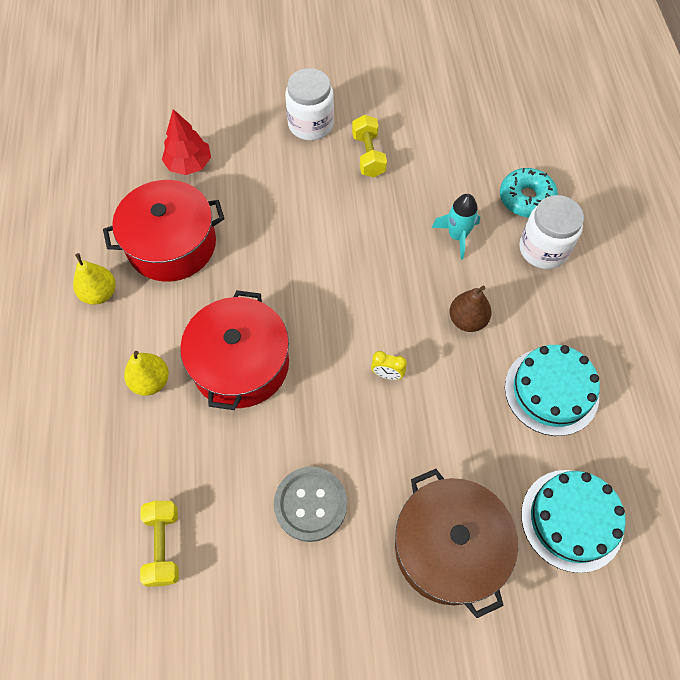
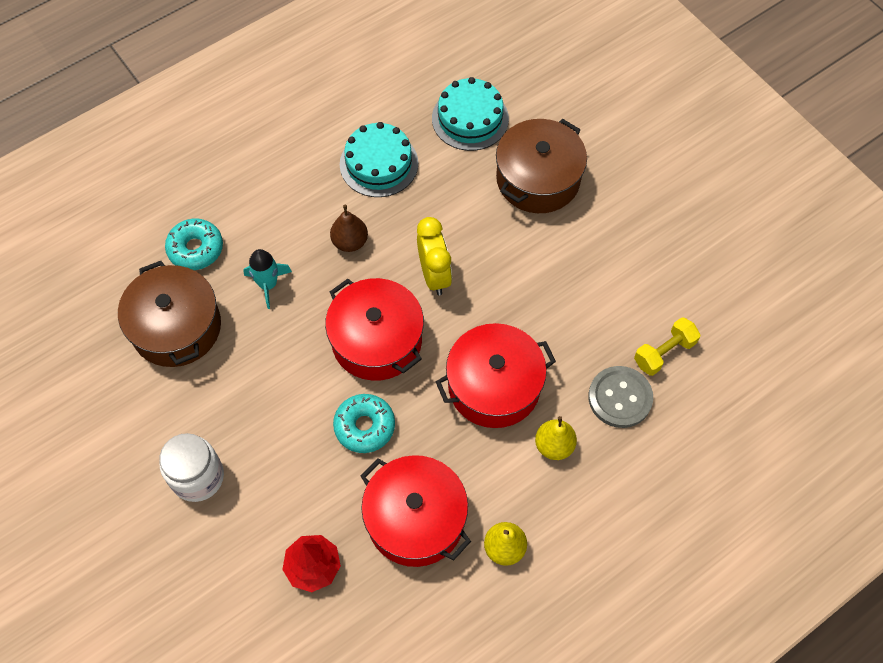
camera: 120 degrees left, 0 degrees up
(274, 246) = (364, 426): none -> turquoise donut
(310, 504) = (568, 275): grey button -> grey button (620, 398)
(348, 293) = (376, 340): none -> red pot
(368, 155) = (212, 401): yellow dumbbell -> none
(387, 374) = (434, 275): yellow clock -> yellow clock, size x1.96
(452, 157) = (176, 327): none -> brown pot
(543, 249) = (246, 216): white jar -> none

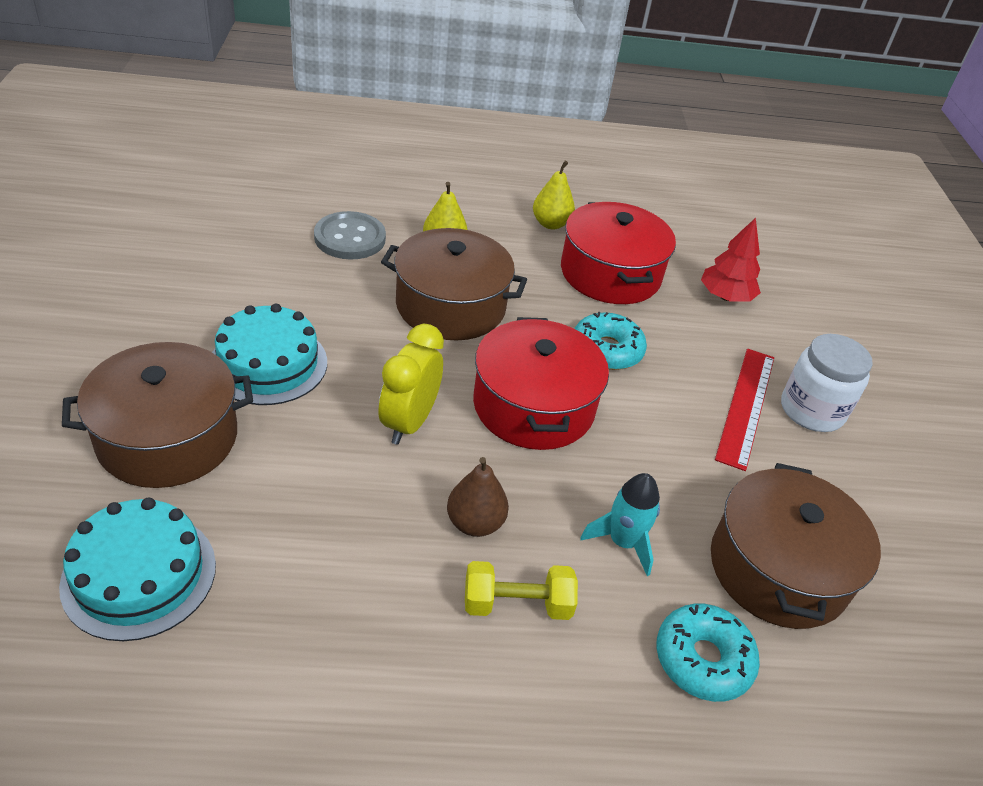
camera: 150 degrees left, 20 degrees down
(245, 445) = (746, 406): none -> red ruler
(379, 164) = (337, 601): turquoise cake -> turquoise cake (268, 363)
(494, 386) = (450, 306): red pot -> brown pot
(664, 352) = (270, 238): yellow dumbbell -> yellow dumbbell (517, 604)

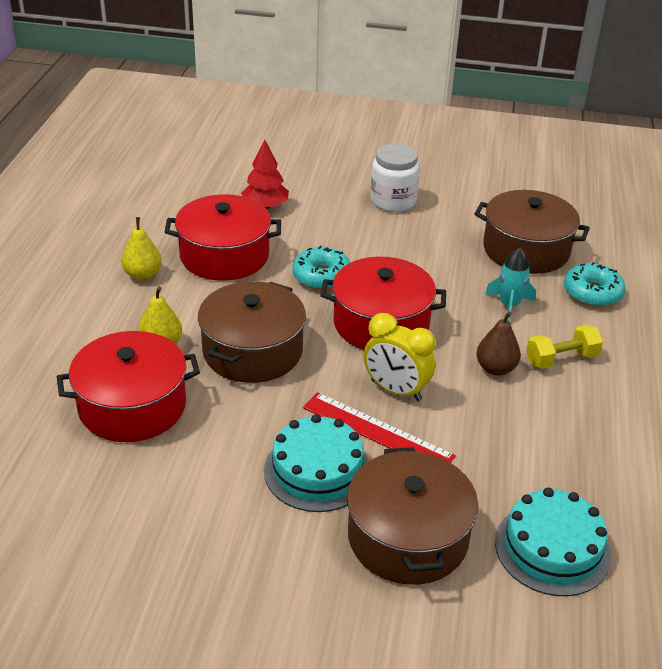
camera: 75 degrees left, 5 degrees down
(350, 238) = (132, 406): grey button -> red pot
(517, 604) = (561, 359): yellow dumbbell -> yellow dumbbell turned 60 degrees clockwise
(746, 406) = (387, 227): red ruler -> red ruler (377, 431)

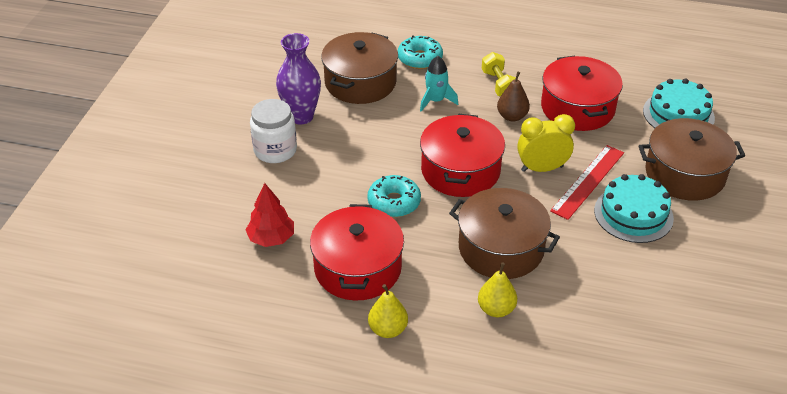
camera: 85 degrees left, 5 degrees up
(132, 406) = (579, 324): red pot -> red pot (577, 108)
(396, 390) = (542, 168): yellow clock -> yellow clock turned 135 degrees counterclockwise
(452, 213) = (301, 116): none -> purple vase

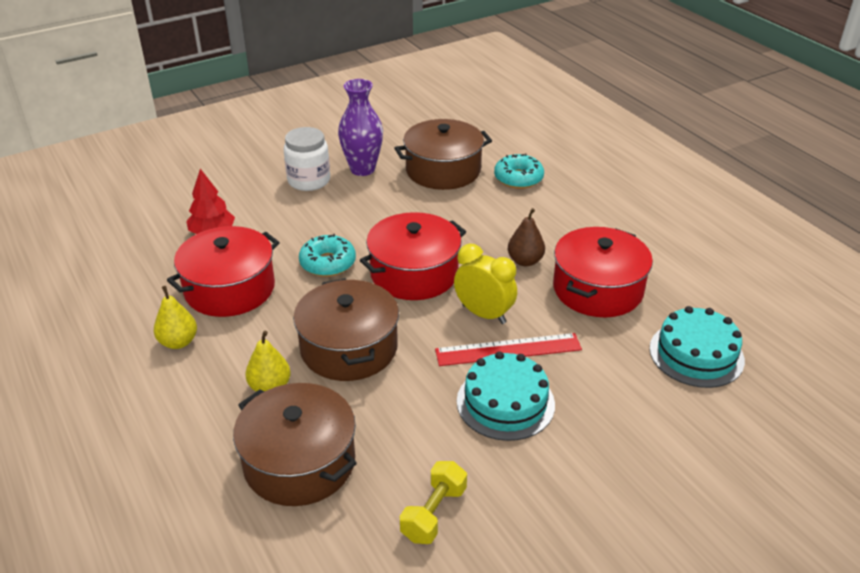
camera: 45 degrees right, 5 degrees down
(436, 101) = (480, 214): turquoise rocket -> none
(499, 85) = (554, 232): yellow dumbbell -> yellow dumbbell (433, 513)
(685, 174) = (615, 406): brown pot -> brown pot (299, 462)

